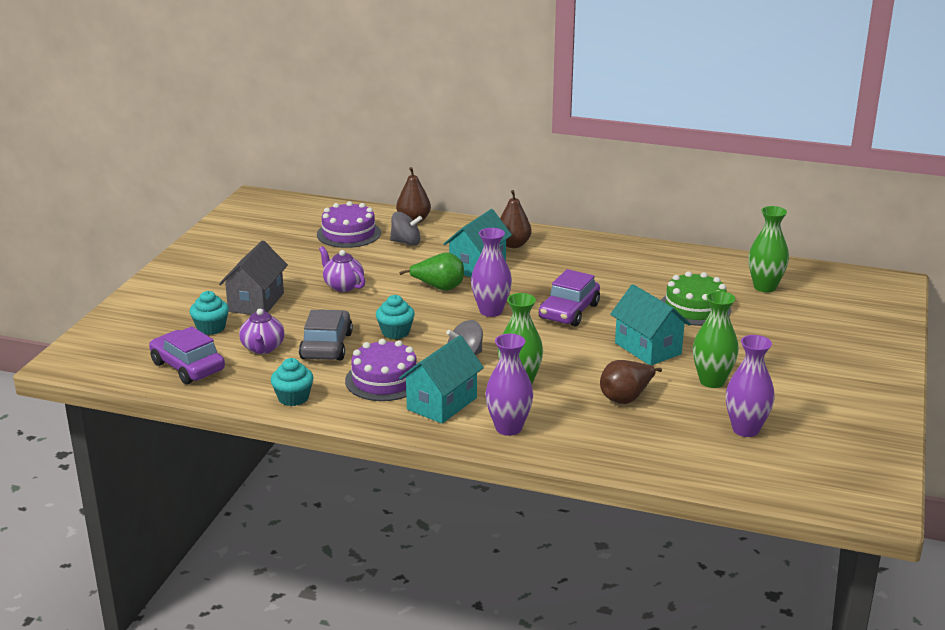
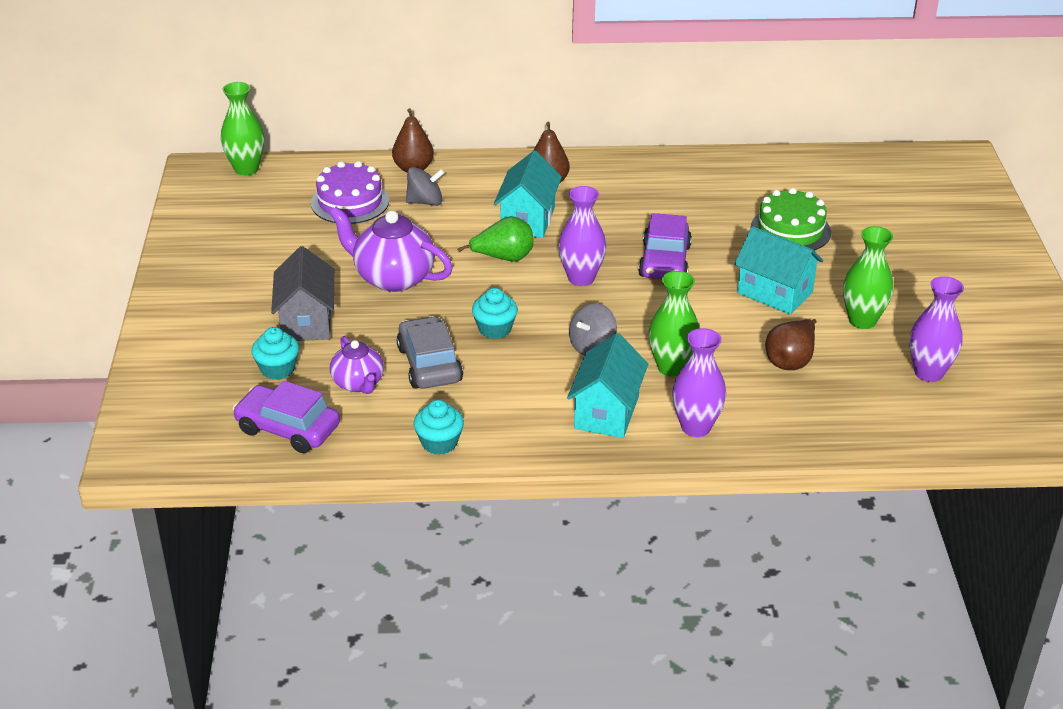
camera: 20 degrees left, 10 degrees up
(343, 286) = (393, 277): purple teapot -> purple teapot, size x1.64
(384, 380) = (524, 395): purple cake -> none
(765, 287) = (844, 188): green vase -> green vase (246, 169)

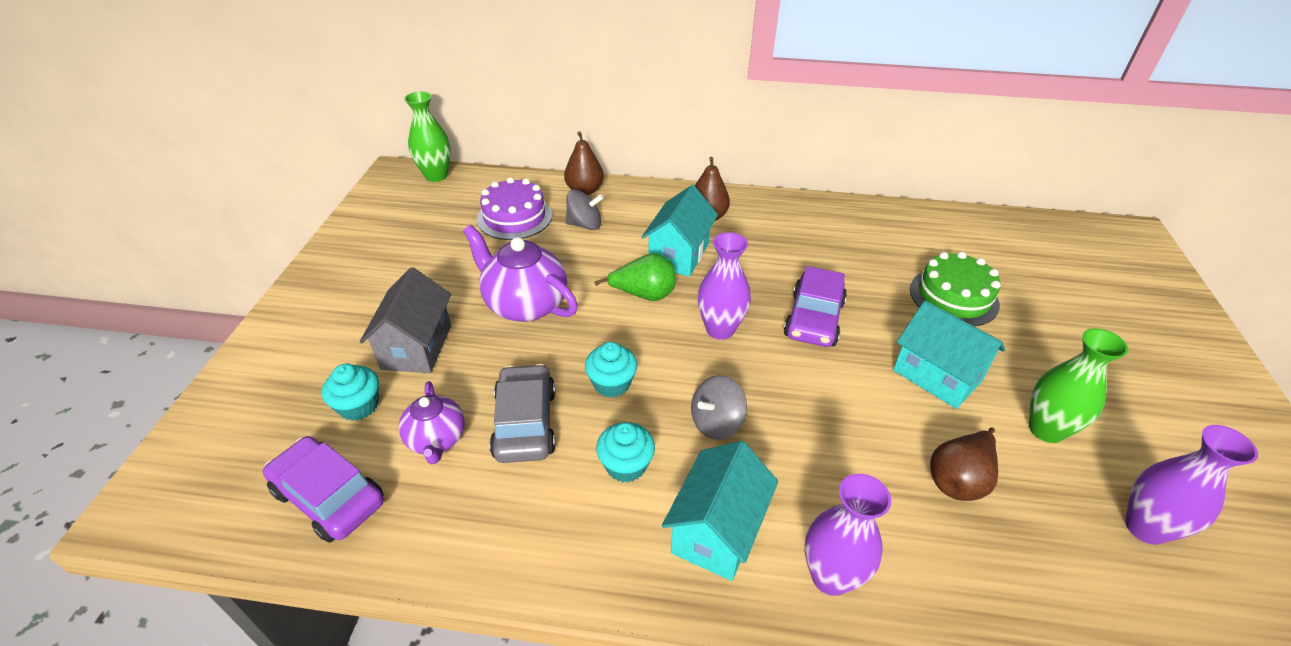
camera: 10 degrees right, 5 degrees up
(439, 443) = (497, 550): turquoise cupcake -> turquoise cupcake (626, 465)
(671, 367) = (807, 469): green vase -> none

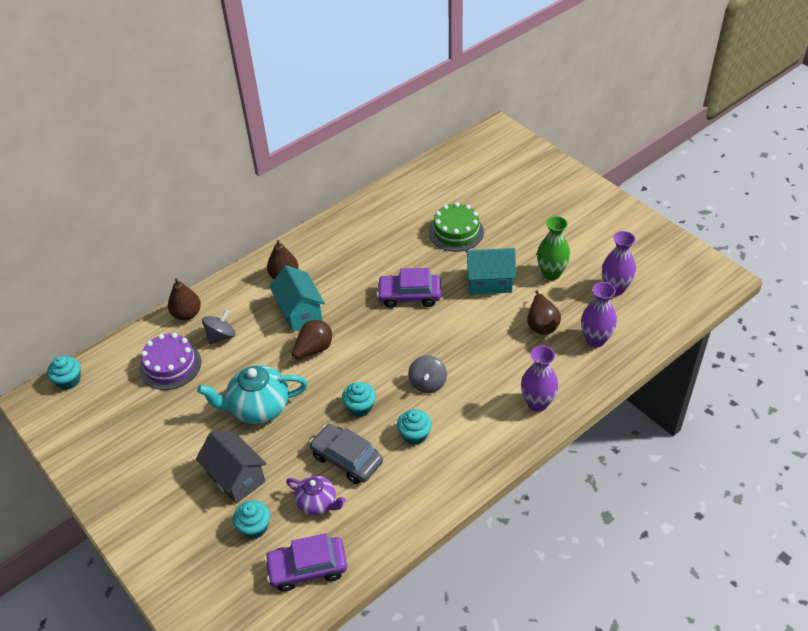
camera: 45 degrees left, 5 degrees up
(436, 176) = (69, 380): green vase -> turquoise cupcake
(525, 304) = (258, 408): purple teapot -> turquoise teapot
(644, 295) = (313, 350): green pear -> brown pear
(717, 531) = (481, 425): turquoise house -> none
(720, 329) = (374, 337): purple vase -> purple vase (595, 340)
(813, 319) = (409, 296): purple car -> purple car turned 120 degrees clockwise

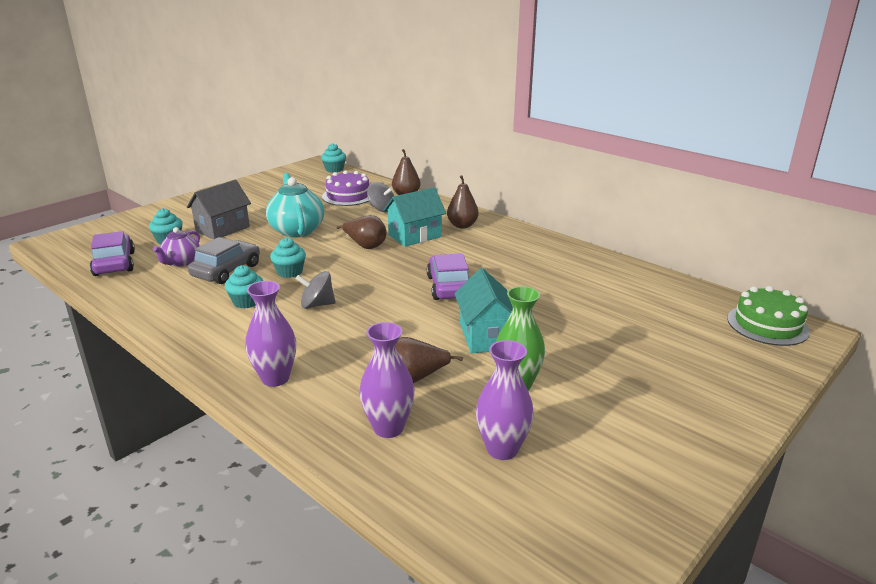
camera: 80 degrees right, 20 degrees down
(456, 232) = (569, 309): green cake -> green cake (767, 325)

